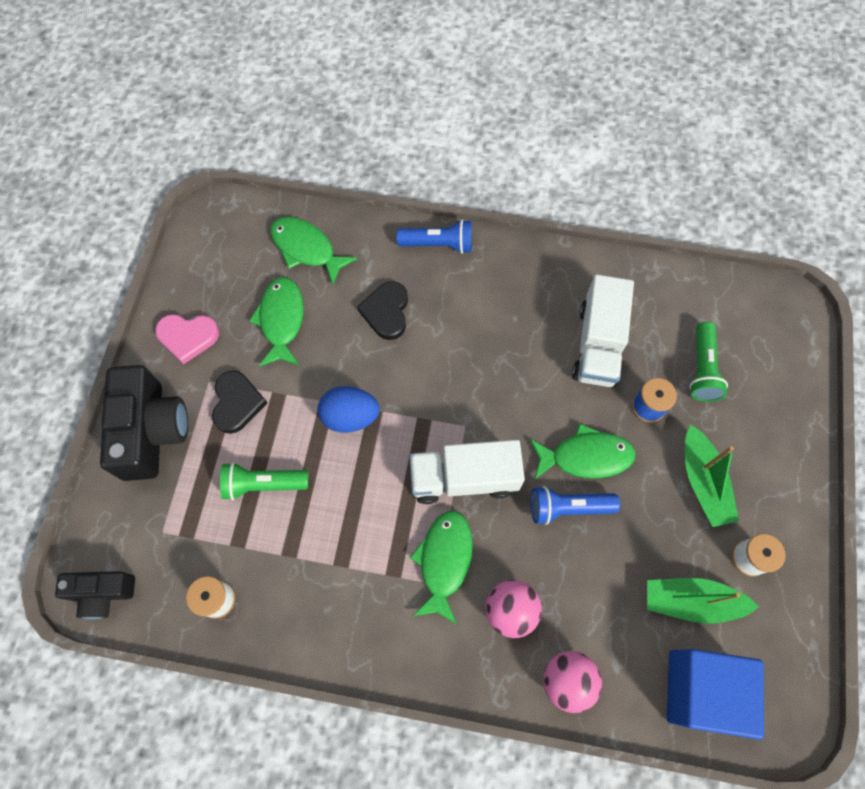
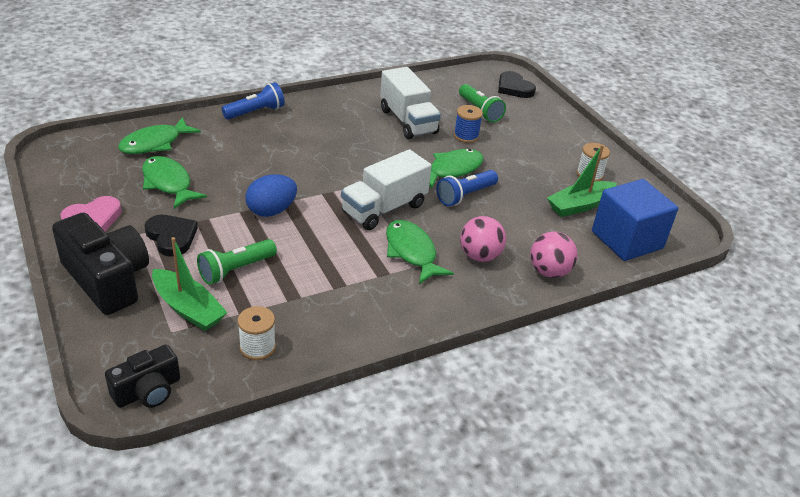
camera: 40 degrees left, 30 degrees down
(306, 249) = (155, 143): green fish -> green fish turned 45 degrees counterclockwise
(386, 312) = (248, 153): black heart -> black heart (514, 88)
(702, 482) = (530, 155): green boat -> green boat (188, 308)

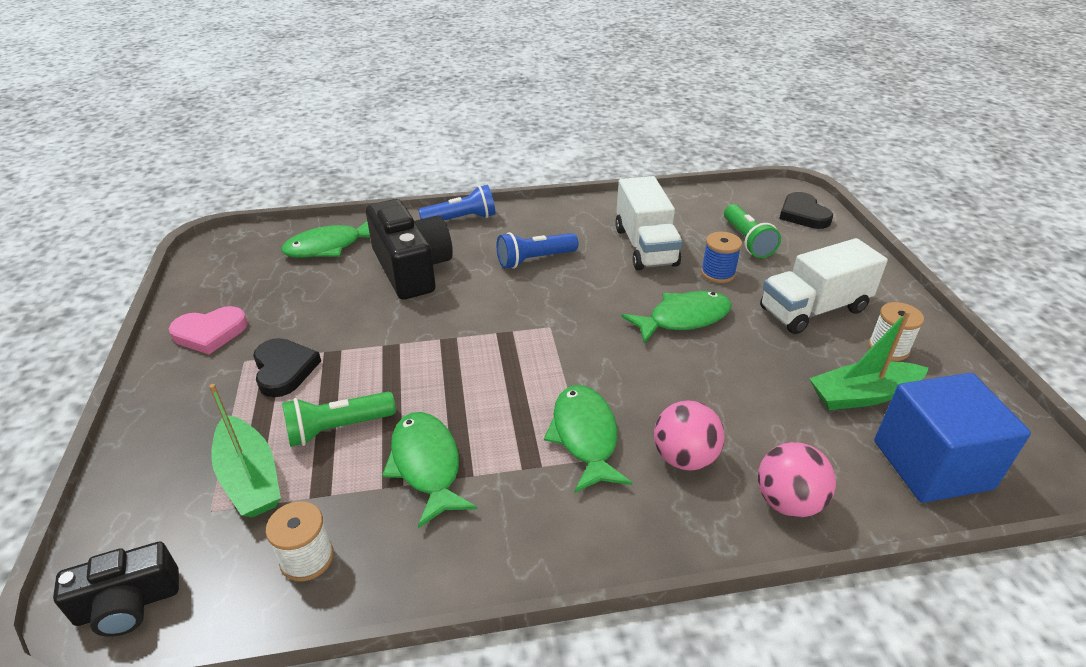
camera: 20 degrees right, 0 degrees up
(107, 279) = (178, 418): black camera -> black camera (412, 269)
(168, 183) = (317, 297): green fish -> green fish (426, 465)
(271, 211) = (422, 349): blue egg -> none
(384, 209) = (570, 364): white truck -> white truck (813, 309)
(465, 195) = (691, 358): blue flashlight -> blue flashlight (534, 260)

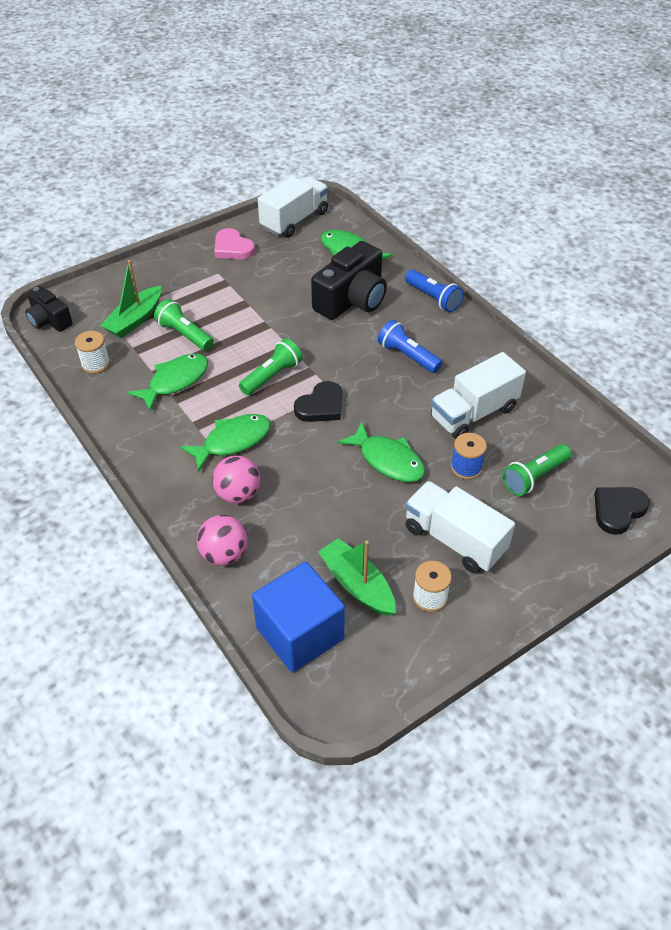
camera: 65 degrees right, 10 degrees up
(223, 268) = (294, 220): none -> white truck
(284, 369) = (219, 292): black heart -> black heart (321, 406)
(489, 367) = (272, 376): none -> green flashlight

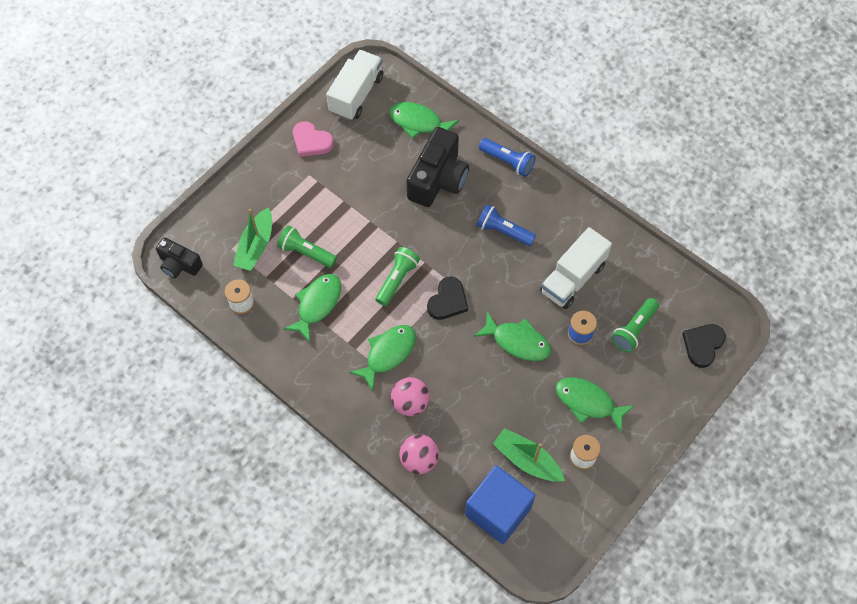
camera: 15 degrees left, 15 degrees up
(454, 540) = (588, 402): white truck -> green fish

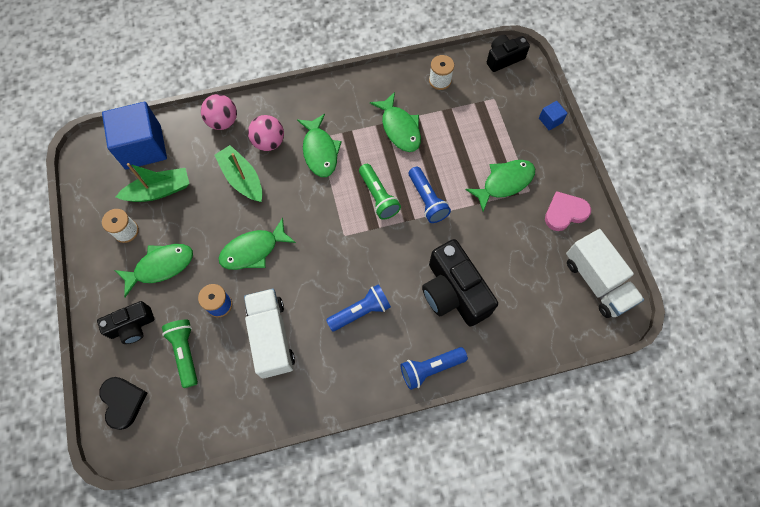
camera: 125 degrees right, 5 degrees up
(226, 194) = (550, 120): none -> blue cube
(256, 246) = (484, 115): green boat -> green boat (242, 178)
(306, 252) = (453, 146): green flashlight -> none
(373, 242) = (427, 200): none -> blue flashlight
(418, 122) = (529, 316): green fish -> green fish (504, 183)
(447, 301) = (330, 222): black heart -> none
(649, 384) = (132, 326): none -> black camera

